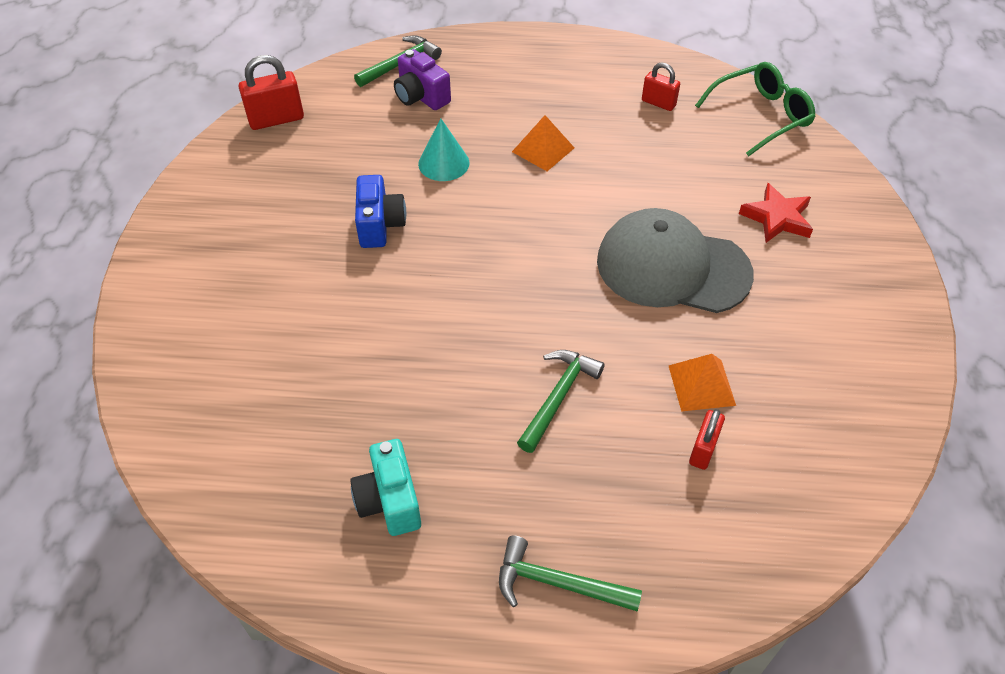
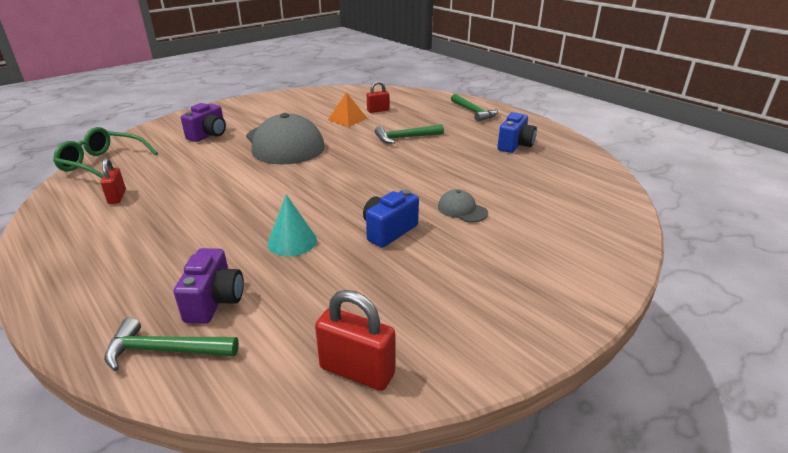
camera: 135 degrees left, 20 degrees down
(340, 300) = (462, 210): none -> grey cap
(389, 501) = (515, 145): turquoise camera -> blue camera
(543, 149) = (225, 213): orange pyramid -> none
(777, 218) = (209, 135): red star -> purple camera

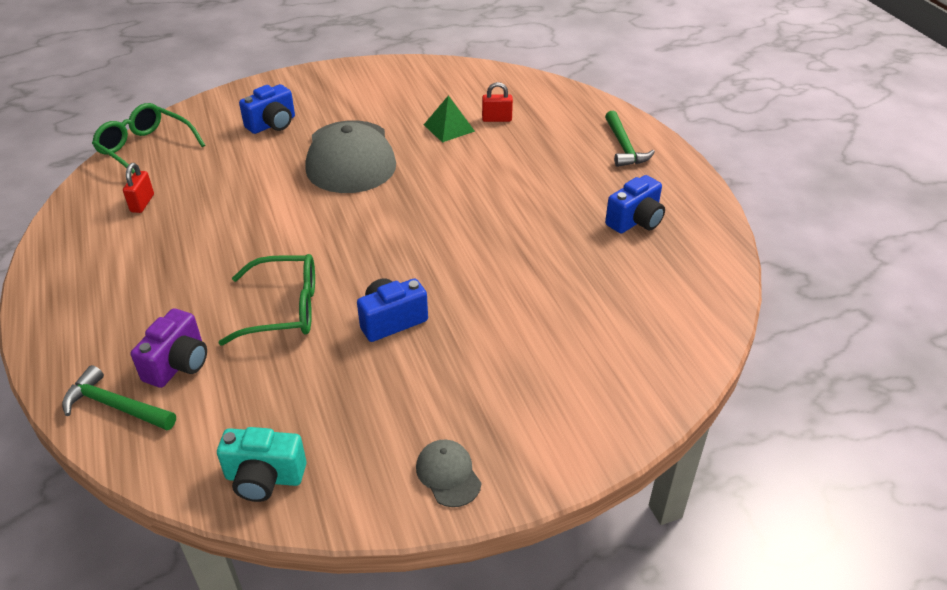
camera: 20 degrees right, 10 degrees up
(209, 135) = (272, 124): purple camera -> blue camera
(292, 241) = (284, 309): turquoise cone -> green glasses
(347, 119) = (449, 128): orange pyramid -> green pyramid
(357, 371) = (264, 478): red padlock -> turquoise camera
(405, 138) = (501, 177): green hammer -> none
(462, 210) = (493, 311): grey cap -> grey cap (448, 474)

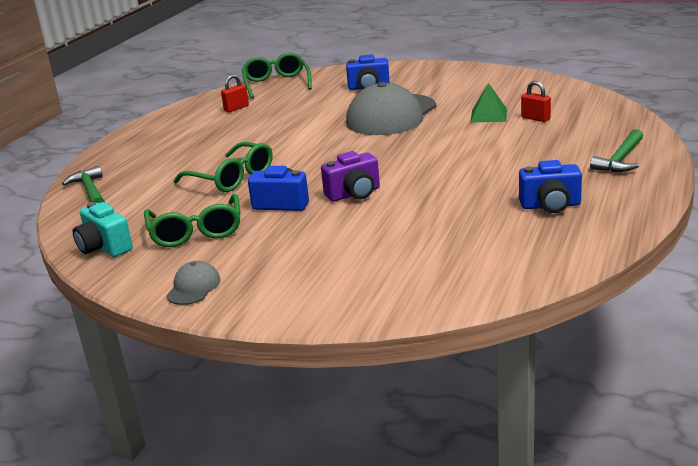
camera: 45 degrees right, 15 degrees down
(178, 364) = (143, 184): purple camera -> purple camera (354, 194)
(346, 401) = (196, 231): none -> green glasses

